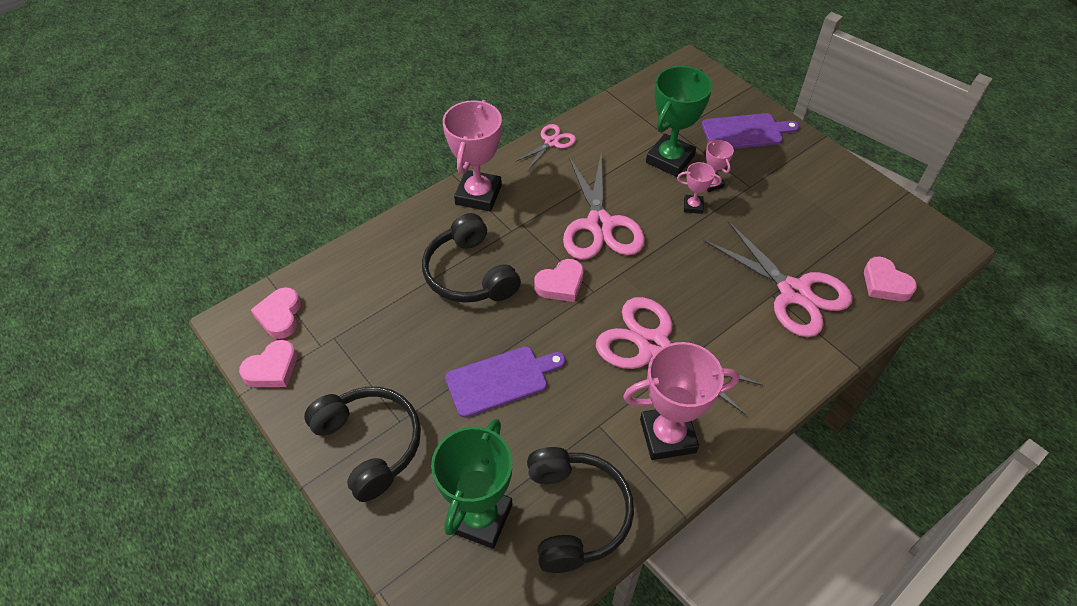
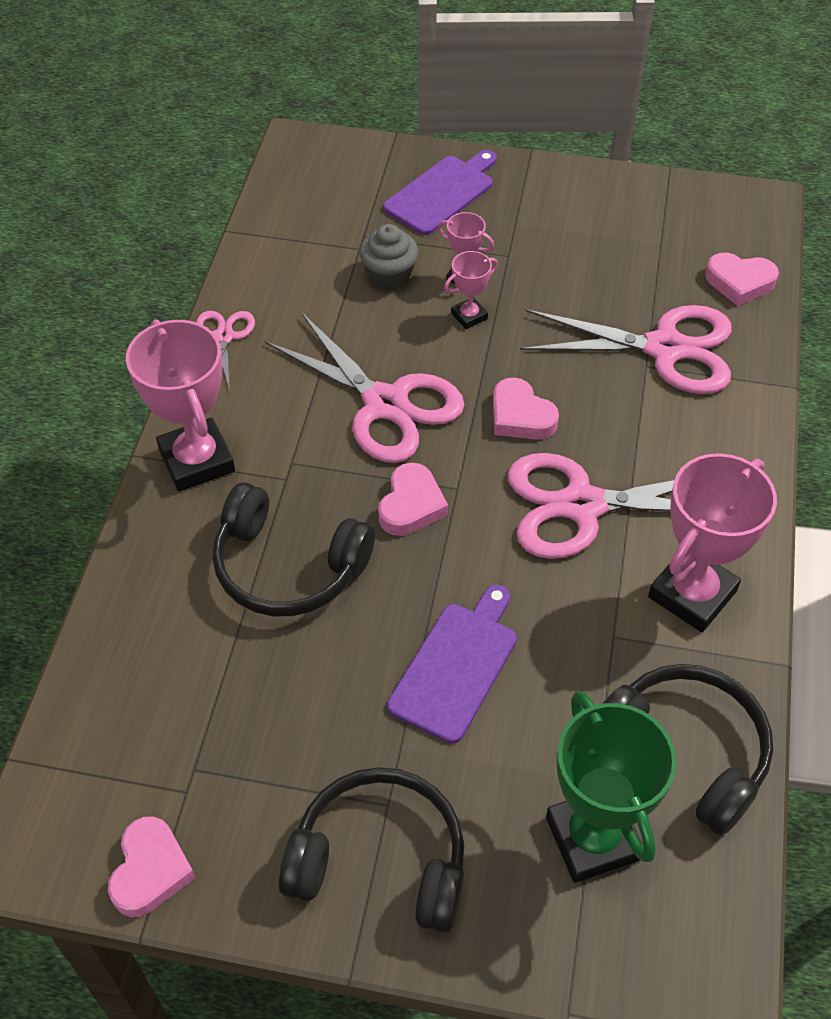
camera: 40 degrees left, 0 degrees up
(280, 316) = (86, 796): pink heart -> pink heart (520, 416)
(670, 159) = (389, 275): green trophy -> grey cupcake

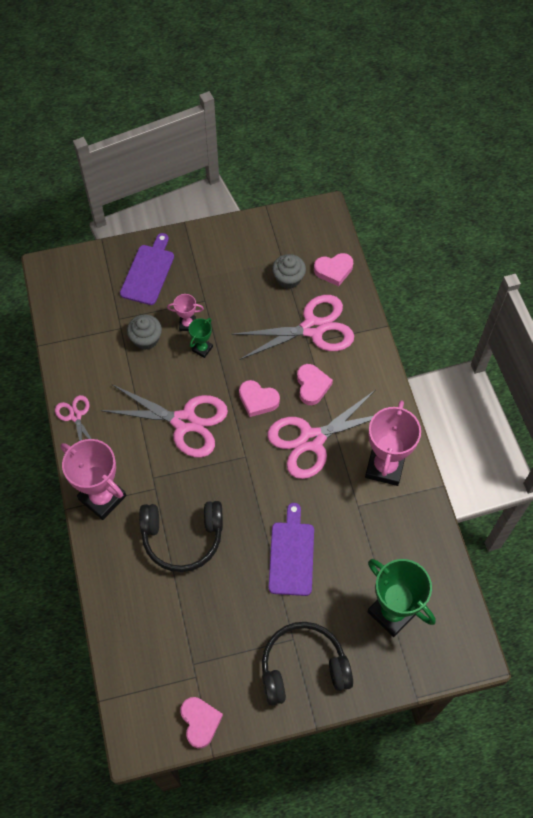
camera: 25 degrees left, 10 degrees up
(411, 505) = (227, 476): pink heart -> pink heart (312, 386)
(469, 316) = (202, 349): pink trophy -> green trophy
(658, 270) = (288, 279): none -> grey cupcake
(685, 751) = (415, 550): black headphones -> none

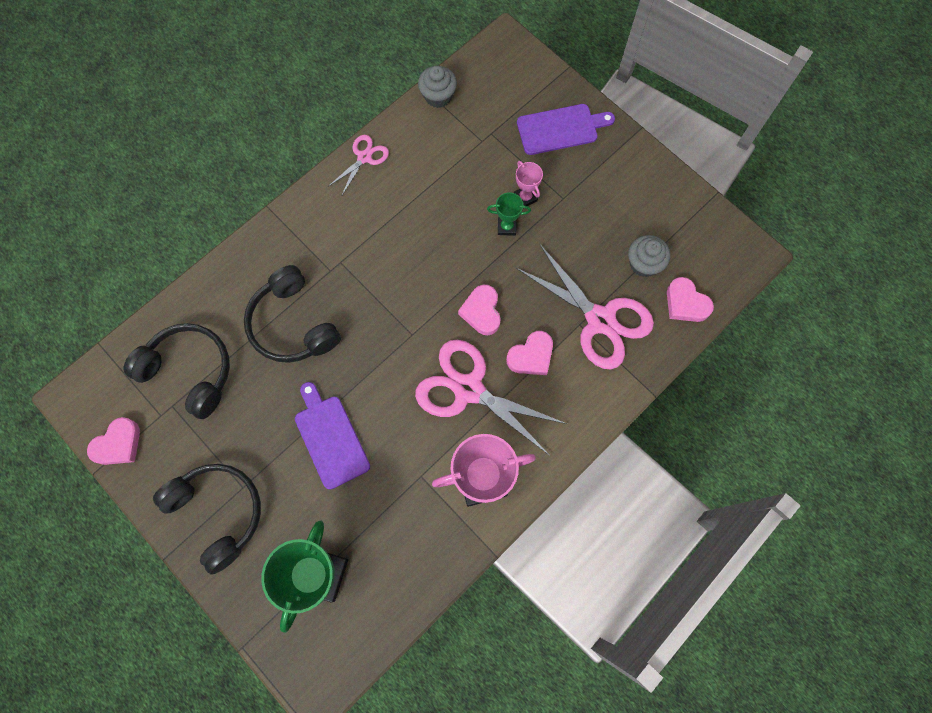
camera: 60 degrees right, 10 degrees up
(102, 497) = (294, 230): pink trophy -> none
(146, 339) = (484, 170): grey cupcake -> grey cupcake (438, 96)
(172, 636) = (189, 372): none -> black headphones
(185, 422) = (416, 257): pink scissors -> none
(291, 555) = (330, 438): purple cutting board -> purple cutting board turned 90 degrees counterclockwise

